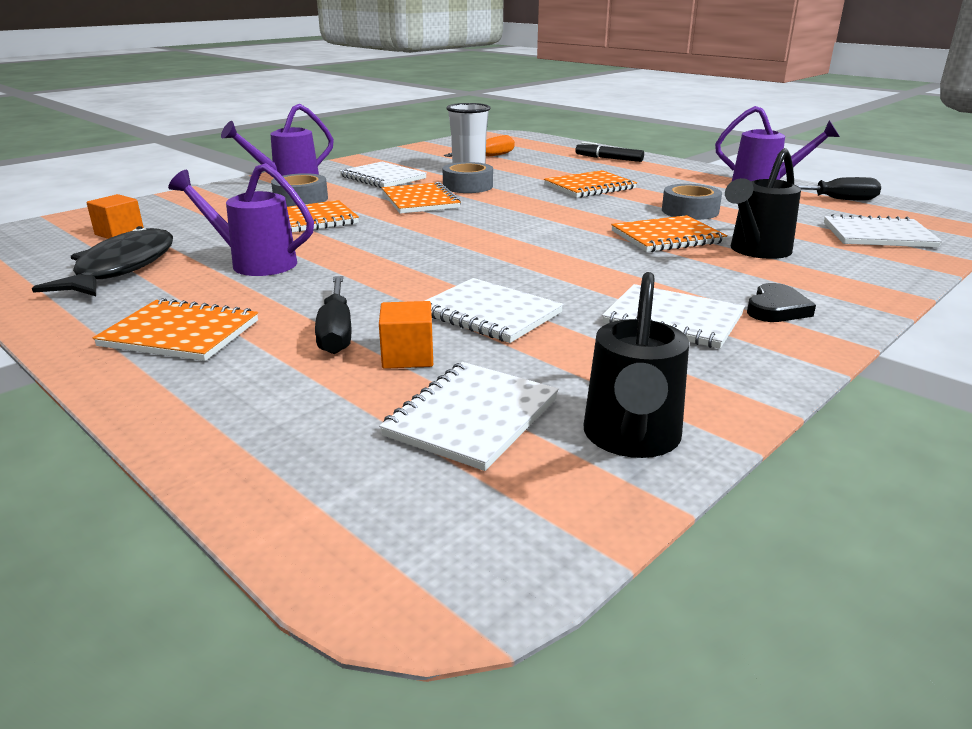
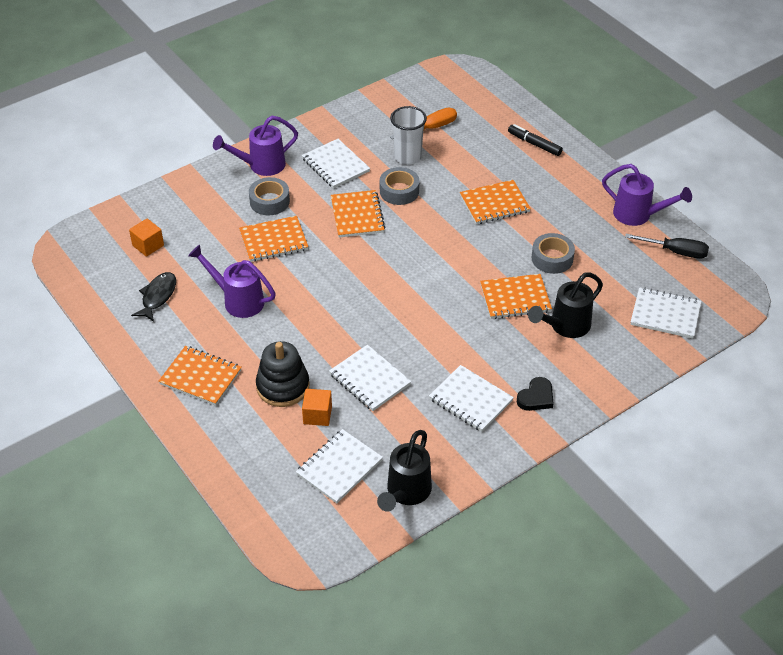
camera: 10 degrees right, 20 degrees up
(122, 268) = (158, 296): black fish -> black fish, size x0.63
(336, 331) = (283, 386): black screwdriver -> black stacking toy

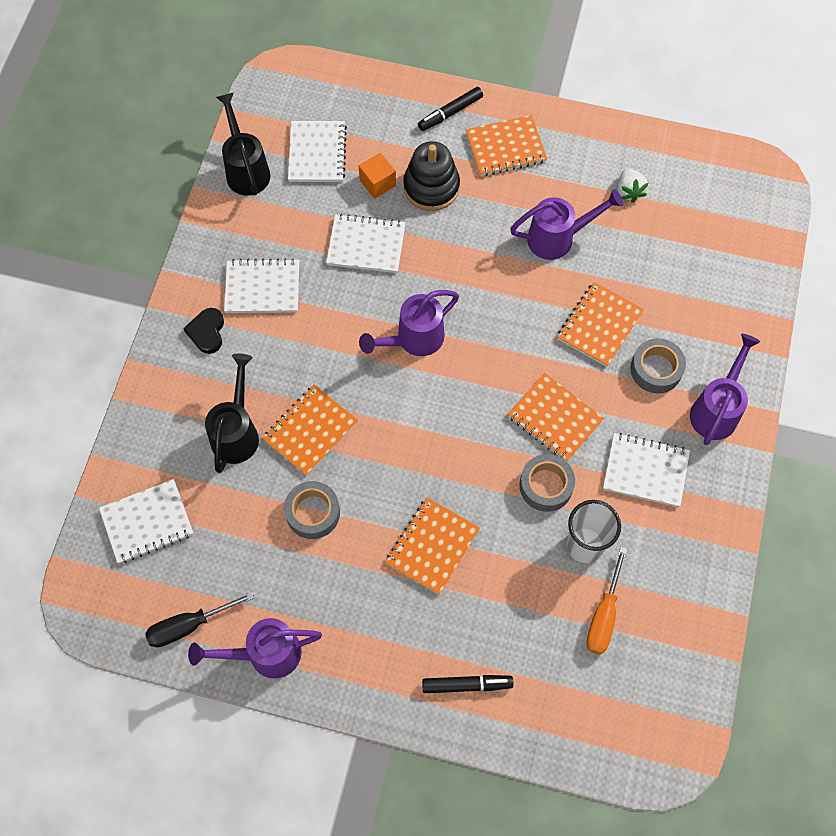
camera: 140 degrees right, 20 degrees up
(148, 245) = (702, 234): orange cube -> none
(158, 296) = (629, 191): black fish -> white strawberry
(209, 428) = (450, 113): none -> black marker
(397, 305) = (414, 339): none -> purple watering can

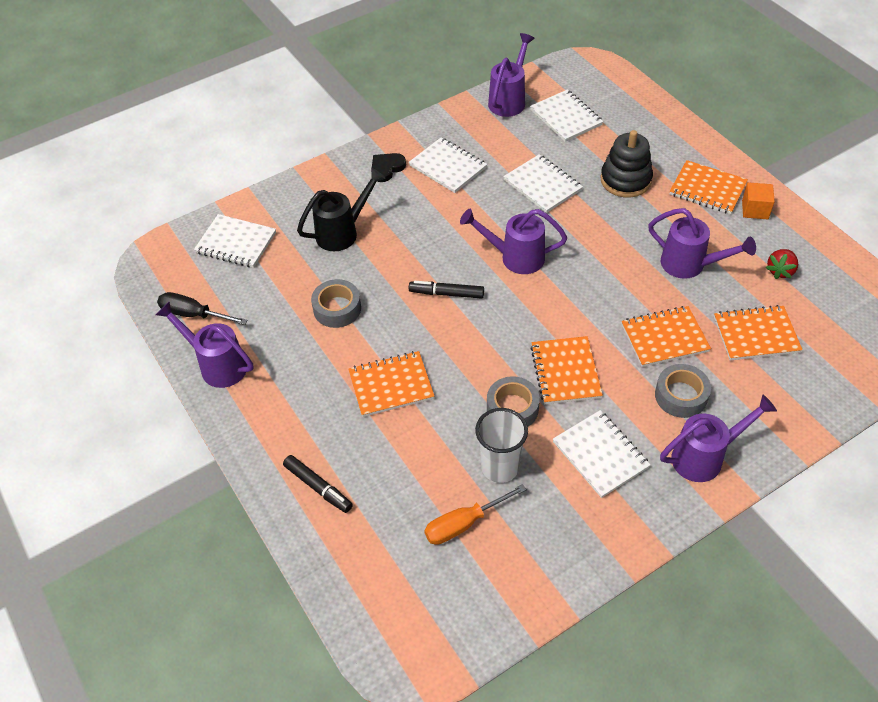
camera: 45 degrees right, 15 degrees down
(246, 169) = (509, 100): black watering can -> purple watering can
(310, 431) = (388, 262): orange notebook -> orange notebook (756, 334)
(317, 153) = (566, 117): white notebook -> white notebook turned 75 degrees counterclockwise
(377, 183) = (589, 156): orange cube -> orange cube (755, 210)
(450, 113) = (686, 147): black marker -> black marker (446, 293)
(629, 191) = (780, 271): white strawberry -> red strawberry

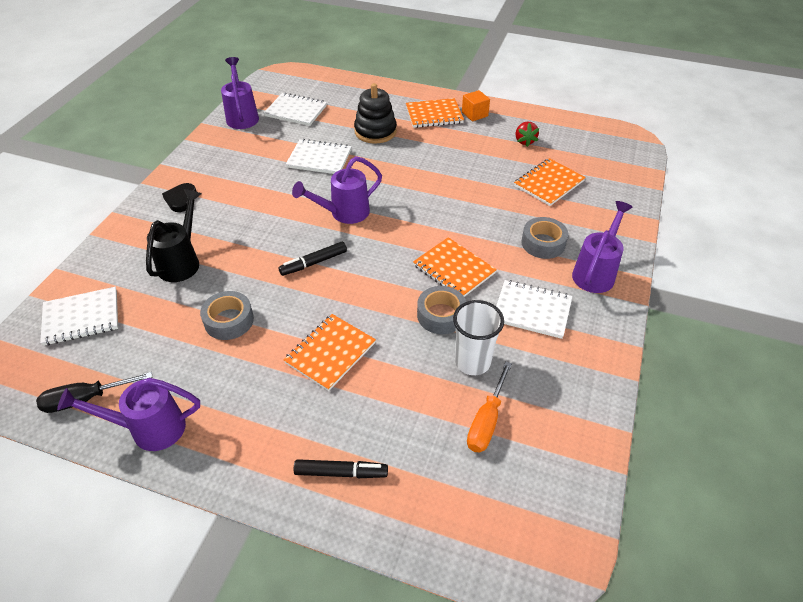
camera: 40 degrees left, 5 degrees down
(448, 167) = (233, 177): white notebook -> none
(664, 338) = (497, 213): orange notebook -> none
(689, 265) = (468, 163): purple watering can -> none

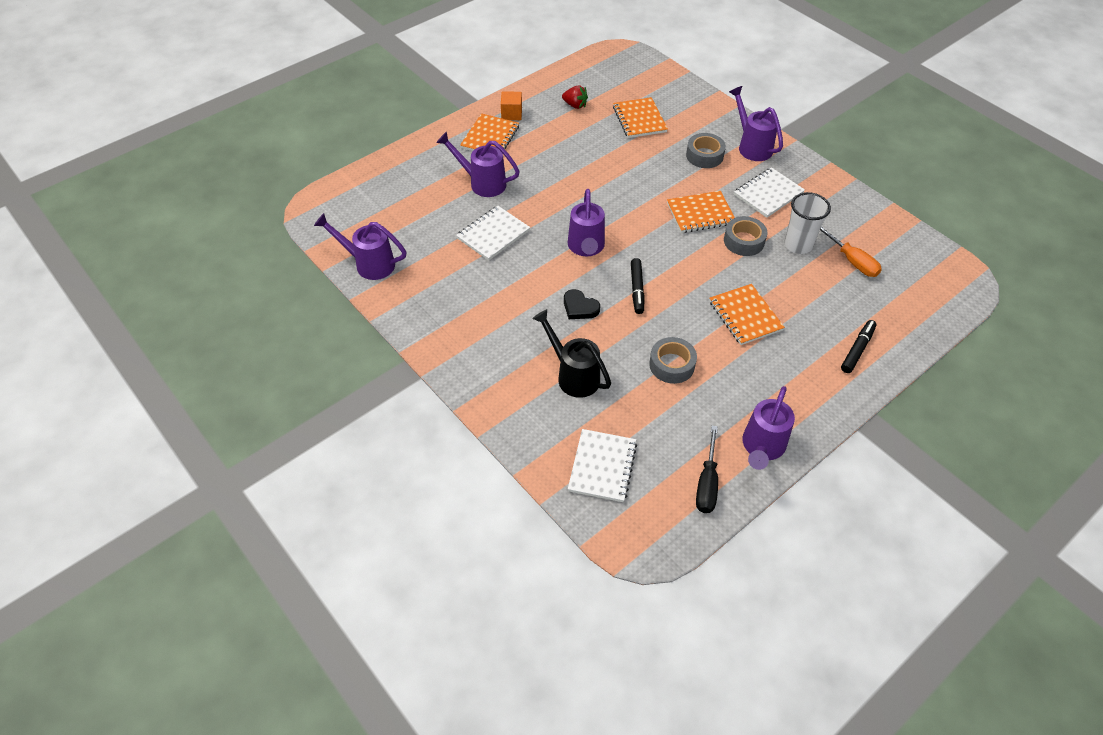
camera: 60 degrees left, 5 degrees up
(181, 199) = (477, 351): black heart -> black heart (579, 307)
(296, 111) = (397, 222): white notebook -> none
(375, 131) = (482, 183): black stacking toy -> purple watering can

